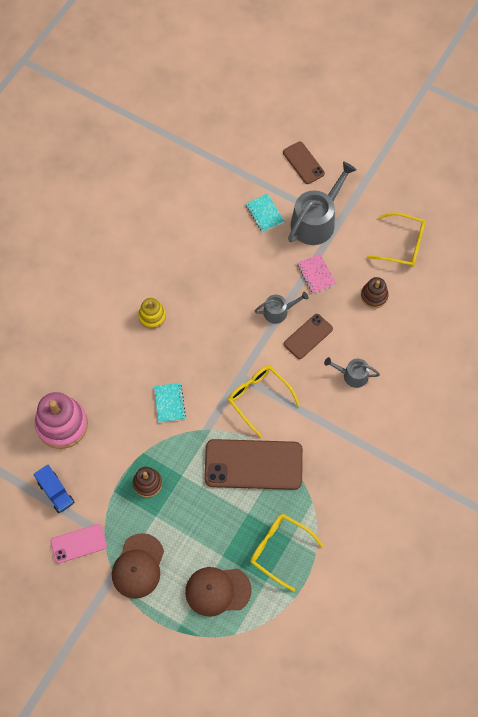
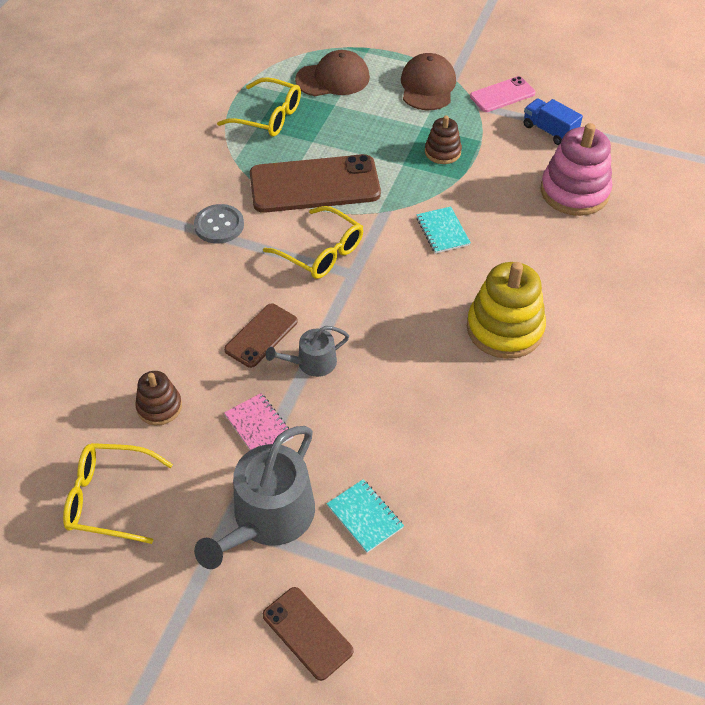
camera: 170 degrees right, 15 degrees down
(152, 316) = (504, 329): yellow stacking toy -> yellow stacking toy, size x1.82
(329, 435) = (219, 225): none -> grey button
(352, 375) = (190, 296): grey watering can -> none

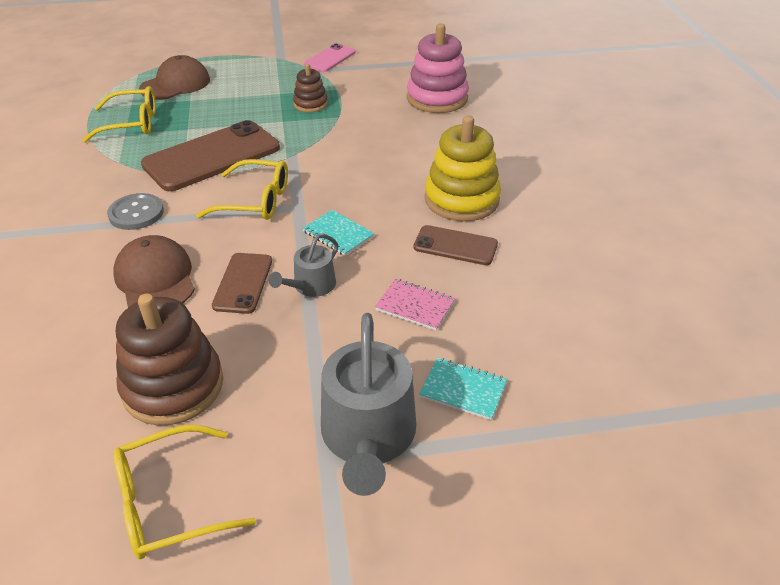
camera: 30 degrees left, 10 degrees down
(159, 407) = (173, 386): brown stacking toy -> brown stacking toy, size x1.82
(259, 426) = (296, 359): pink notebook -> pink notebook (415, 306)
(307, 633) = (494, 526): brown phone -> brown phone (455, 246)
(427, 86) = (264, 68): brown cap -> brown cap (155, 279)
(442, 231) = (353, 153): turquoise notebook -> turquoise notebook (338, 234)
(549, 131) = (385, 69): blue truck -> none

